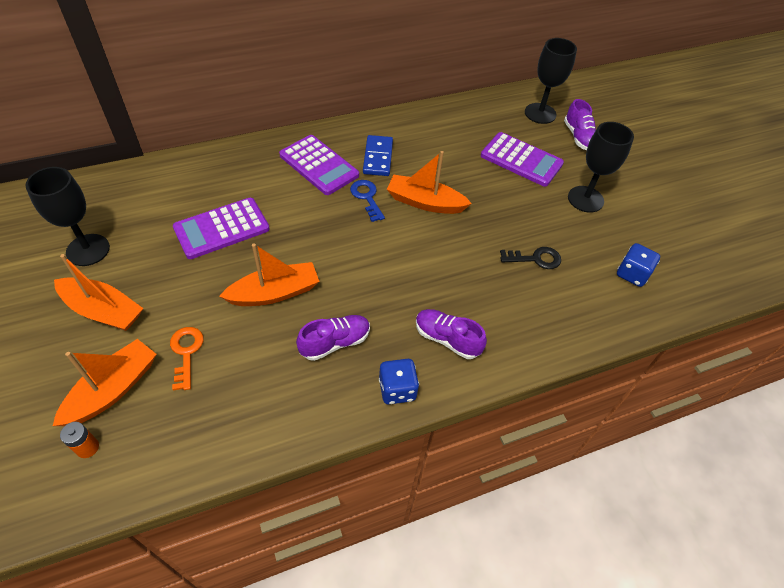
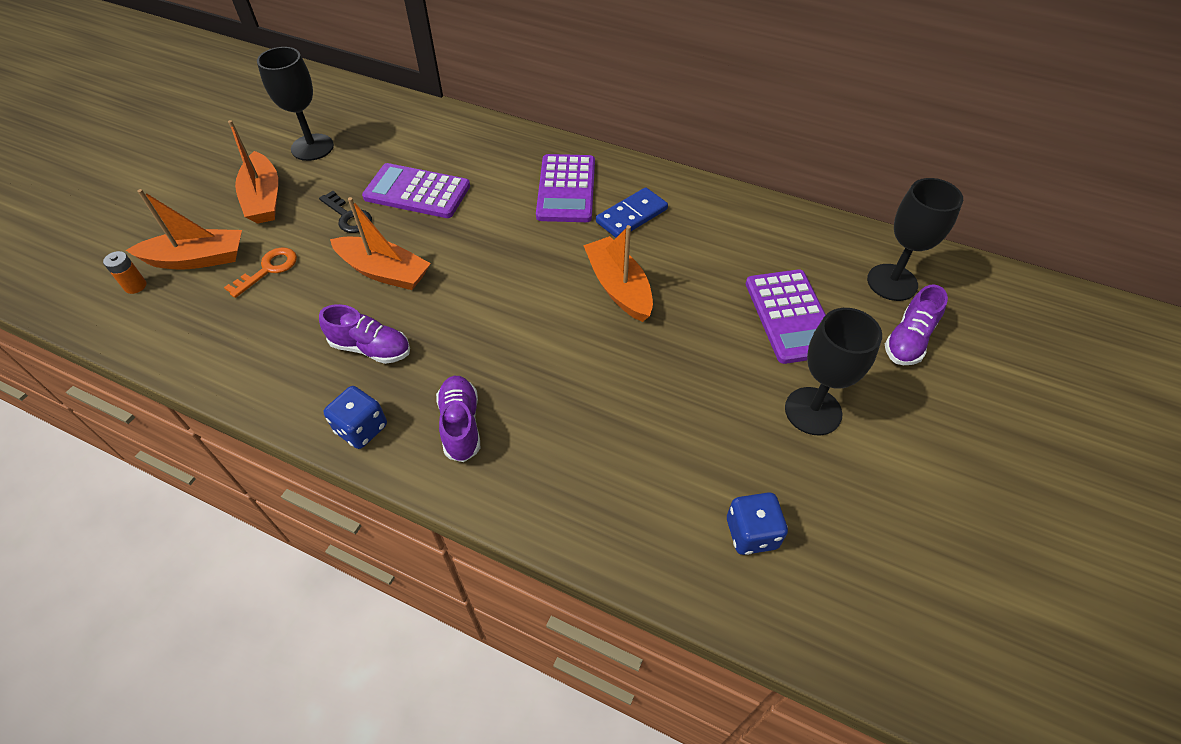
camera: 50 degrees right, 0 degrees up
(367, 197) = (569, 245): blue key -> none
(535, 259) = (657, 425): black key -> black key (348, 216)

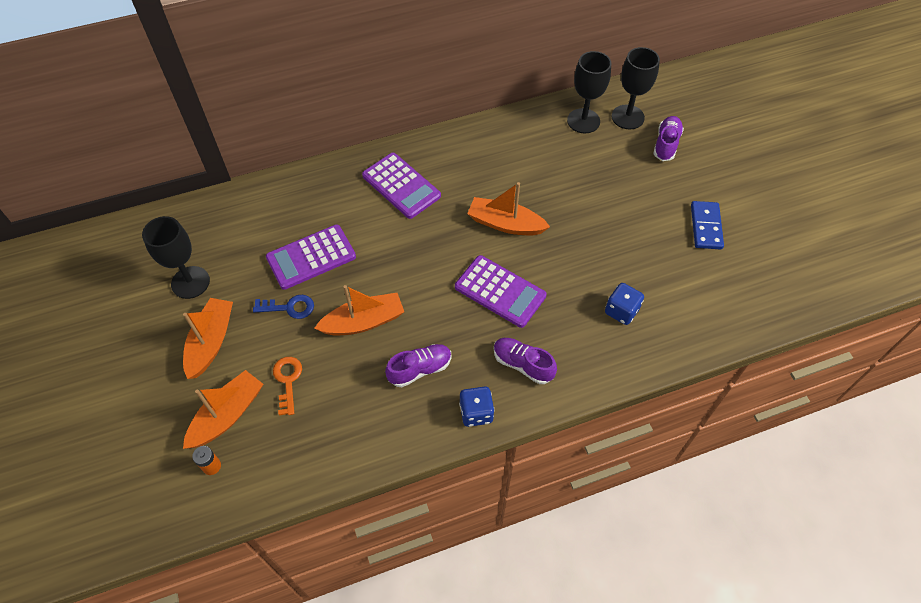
camera: 45 degrees left, 5 degrees up
(264, 198) = (211, 342): orange boat -> orange boat turned 105 degrees counterclockwise
(348, 216) = (289, 307): black key -> blue key
(632, 216) = (459, 175): blue domino -> blue domino (706, 227)
(751, 533) = (705, 296): blue dice -> blue dice (621, 311)
(790, 316) = (604, 173): purple calculator -> purple calculator (500, 291)
(813, 411) = (666, 215): black goblet -> black goblet (583, 121)
(908, 340) = (666, 144): purple shoe -> purple shoe turned 150 degrees counterclockwise

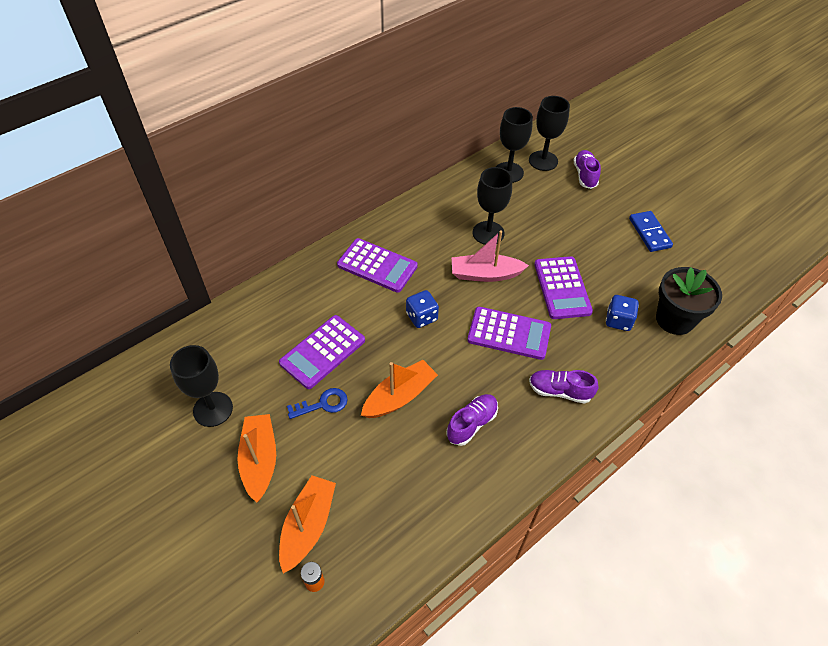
camera: 20 degrees left, 5 degrees down
(287, 381) = (353, 473): orange key -> none
(476, 413) = (540, 447): blue dice -> blue dice (421, 317)
(505, 224) = (485, 274): orange boat -> pink boat
(529, 181) = (488, 233): none -> black goblet
(578, 260) = (562, 288): none -> purple calculator
(684, 327) = (674, 319): none -> black flower pot

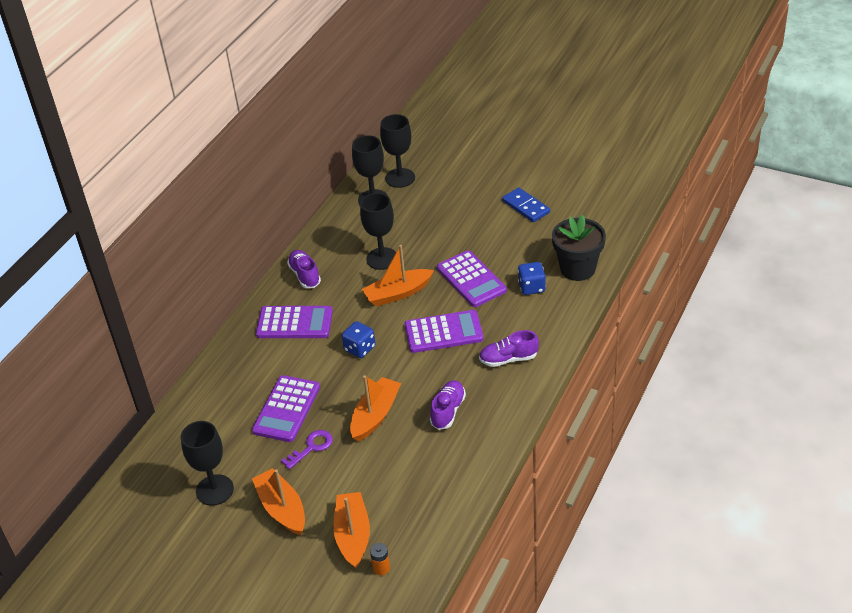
camera: 20 degrees left, 10 degrees down
(323, 404) = (311, 447): blue key -> purple key
(485, 274) = (398, 293): pink boat -> orange boat
(585, 175) = (445, 177): purple shoe -> purple shoe (305, 275)

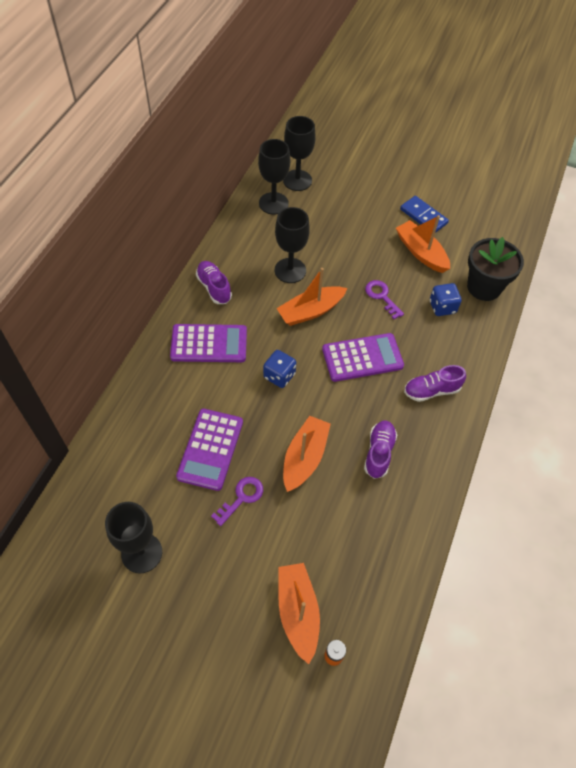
camera: 10 degrees left, 15 degrees up
(282, 509) = (217, 577): orange boat -> orange boat (421, 252)
(471, 279) = (382, 297): purple calculator -> purple key

